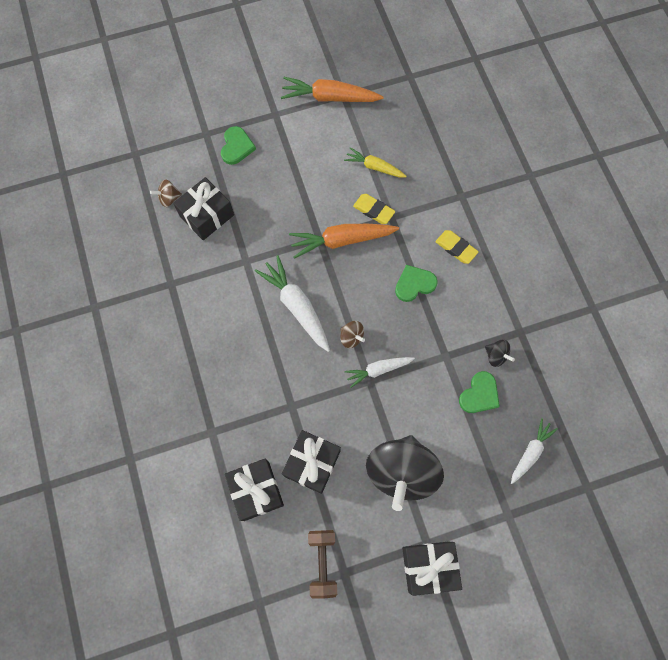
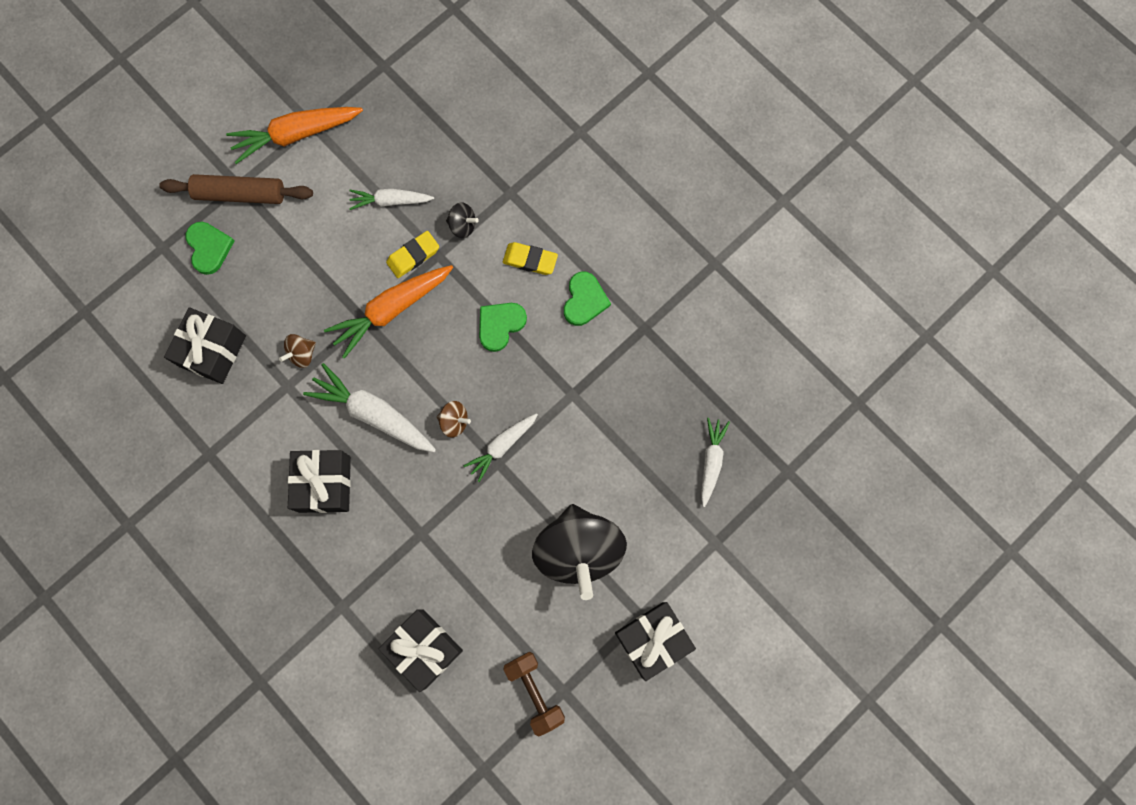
camera: 25 degrees left, 5 degrees up
(169, 198) = (155, 350): brown spinning top -> brown spinning top (302, 354)
(274, 121) = (240, 194): none -> brown rolling pin
(312, 463) = (474, 588): black gift -> black gift (324, 484)
(373, 210) = (413, 256): yellow eraser -> yellow eraser turned 45 degrees counterclockwise
(375, 167) = (391, 201): yellow carrot -> white carrot
(479, 394) = (628, 421): green heart -> green heart (584, 300)
(496, 356) = (628, 368): black spinning top -> black spinning top (463, 226)

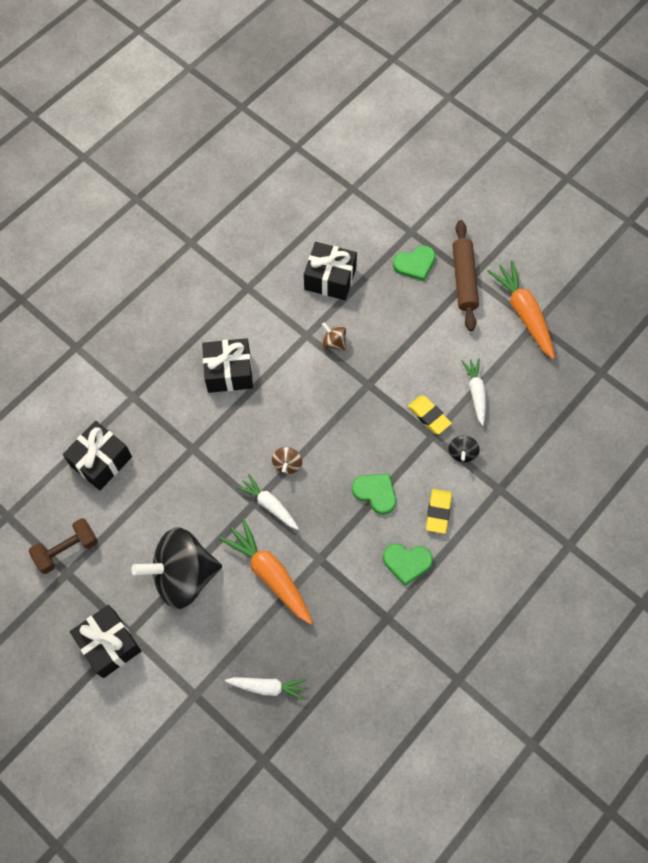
camera: 85 degrees right, 10 degrees down
(374, 414) = (289, 402): white carrot -> none
(392, 310) = (379, 405): orange carrot -> orange carrot (270, 574)

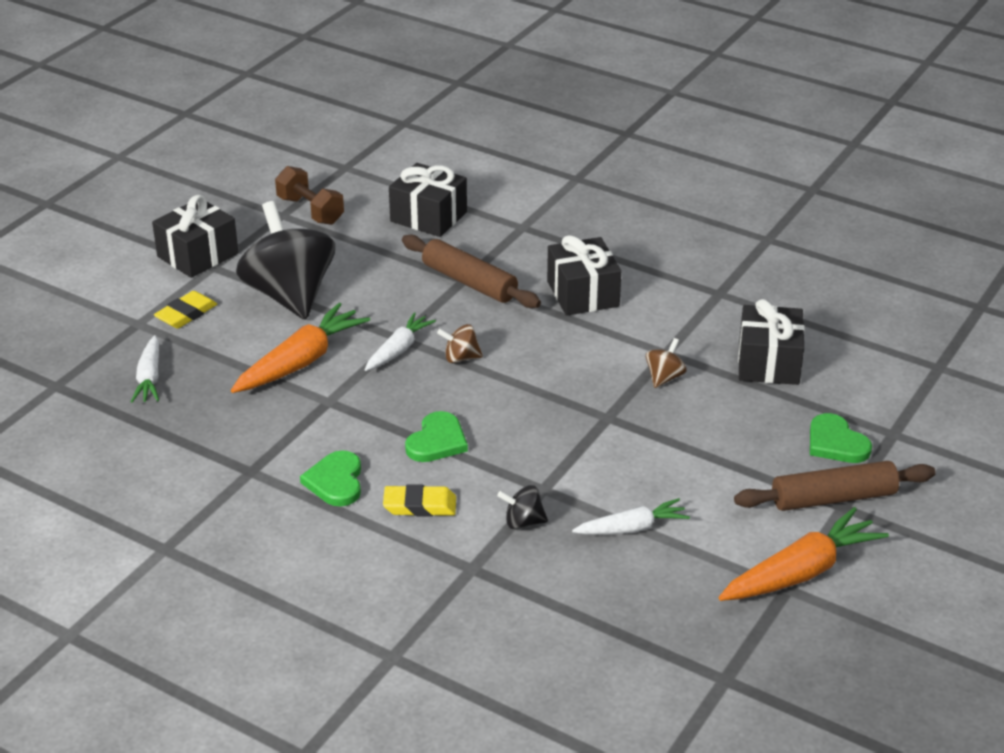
camera: 80 degrees right, 30 degrees down
(197, 445) = (469, 282): none -> brown rolling pin
(429, 416) = (575, 482): yellow eraser -> yellow eraser (186, 314)

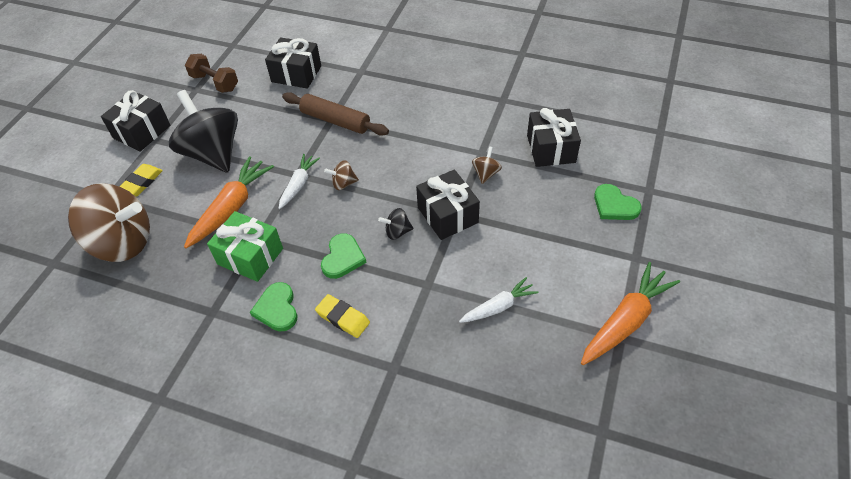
camera: 10 degrees left, 15 degrees up
(149, 377) = (123, 242): white carrot -> brown spinning top
(314, 419) = (250, 256): none -> green gift
(420, 505) = (343, 318): yellow eraser -> yellow eraser turned 45 degrees clockwise
(523, 522) = (420, 317): black spinning top -> black spinning top (397, 232)
(583, 294) = (414, 116): black gift -> black gift (447, 215)
(833, 498) = (627, 252): brown rolling pin -> none

